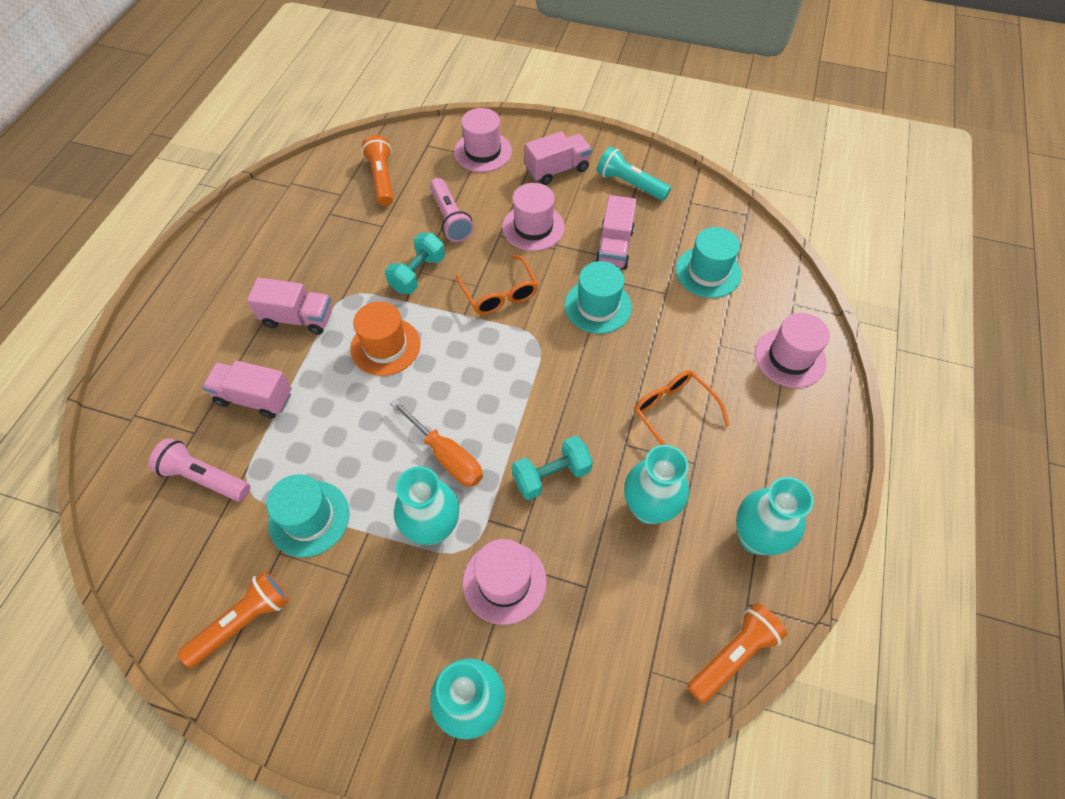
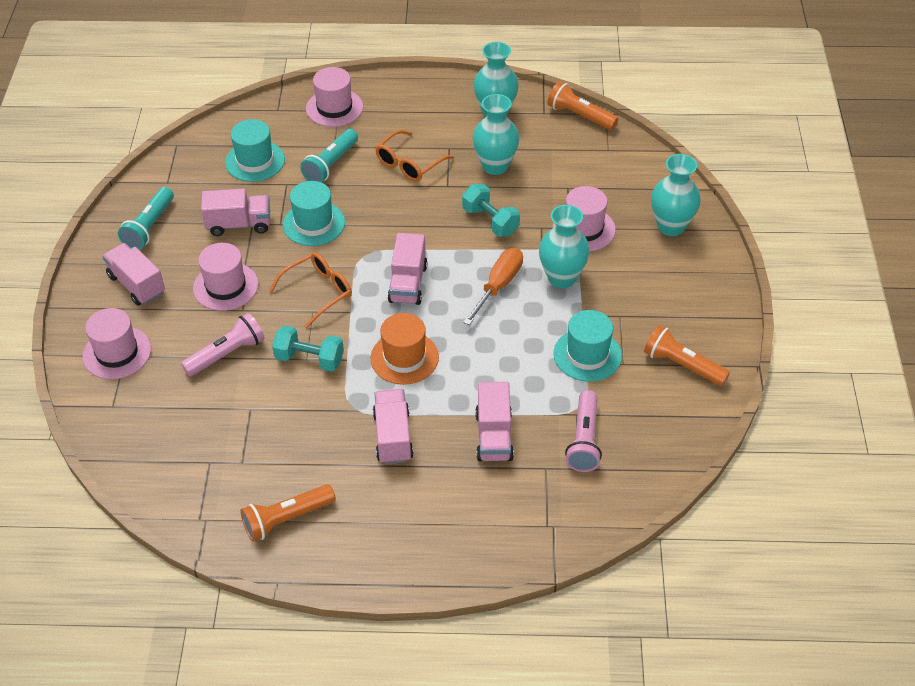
camera: 105 degrees left, 10 degrees down
(382, 179) = (177, 431): orange flashlight -> orange flashlight (286, 519)
(482, 370) = (408, 283): none -> pink truck
(688, 337) = (331, 164): none -> turquoise flashlight

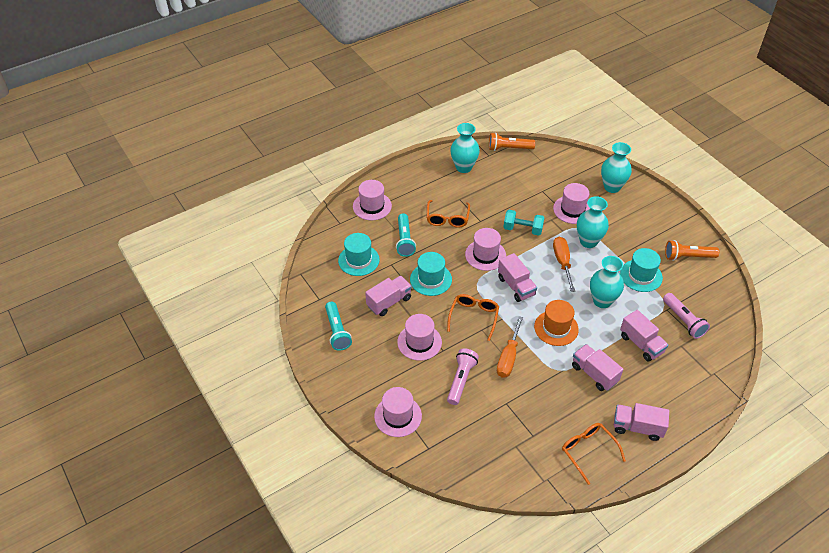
camera: 35 degrees left, 0 degrees up
(137, 285) = (366, 370): pink truck -> pink truck (637, 427)
(286, 519) = (588, 451): orange flashlight -> orange glasses
(309, 359) = (508, 357): turquoise dumbbell -> orange screwdriver
(410, 228) = (485, 255): none -> pink hat
(495, 166) = (494, 197): turquoise vase -> turquoise vase (602, 301)

